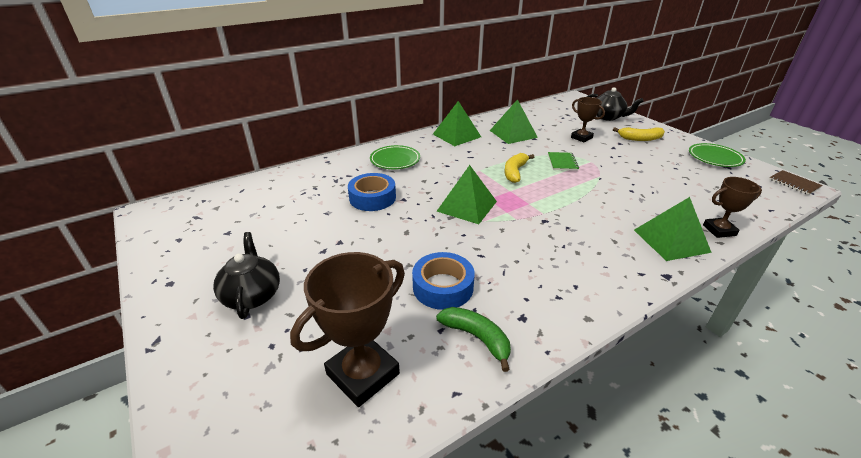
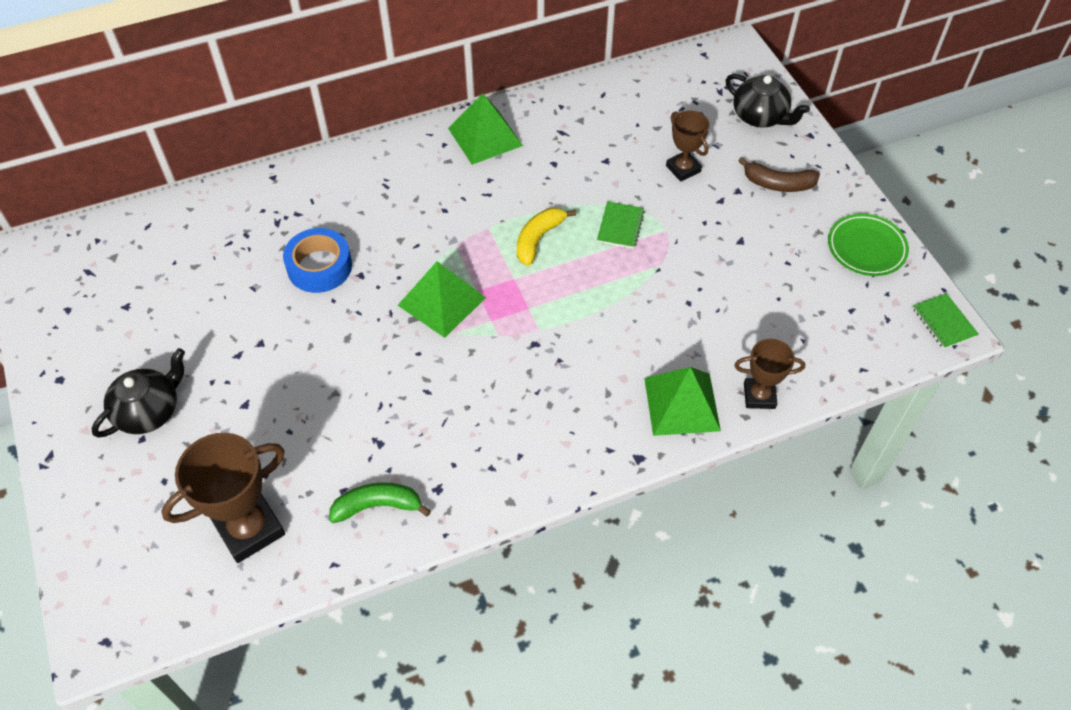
camera: 10 degrees right, 20 degrees up
(252, 295) = (149, 411): black teapot -> black teapot turned 45 degrees clockwise
(395, 160) = (371, 188): green plate -> none
(443, 287) = (364, 433): blue tape -> none
(476, 338) = (377, 506): green banana -> green banana turned 60 degrees counterclockwise
(513, 134) = (577, 144): green pyramid -> none
(640, 139) = (778, 184): yellow banana -> brown banana
(794, 183) = (944, 322): brown notebook -> green notebook

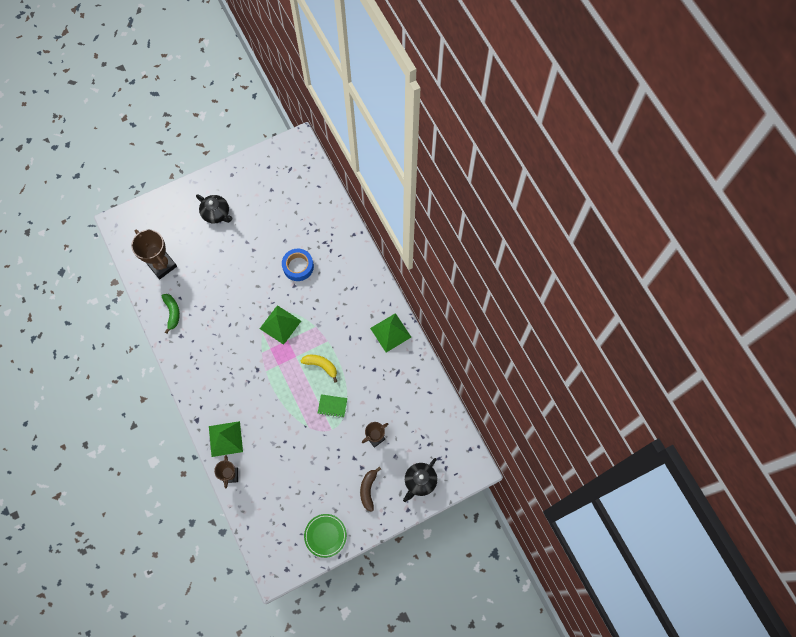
camera: 85 degrees right, 15 degrees up
(944, 322) = (278, 572): green notebook -> none

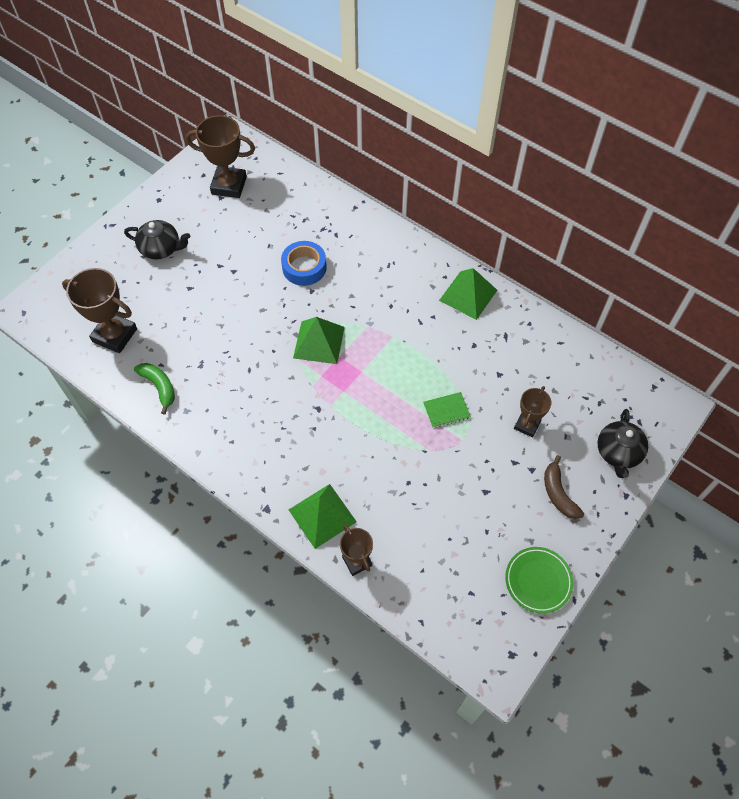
camera: 25 degrees left, 10 degrees down
(281, 182) = (229, 185): none -> brown trophy
(321, 366) = (402, 369): yellow banana -> none

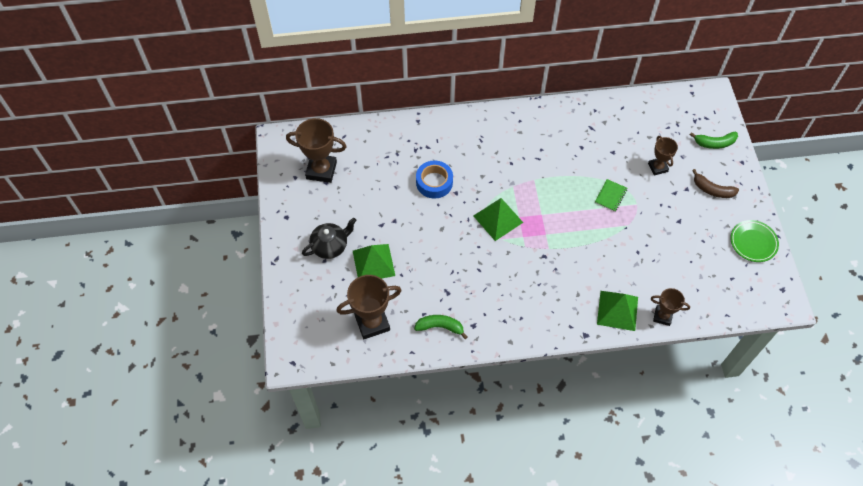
camera: 45 degrees left, 0 degrees up
(229, 185) = (321, 170): brown trophy -> brown trophy turned 45 degrees clockwise
(468, 295) = (545, 121): green pyramid -> green pyramid (373, 263)
(618, 453) = (714, 143): black teapot -> green banana

